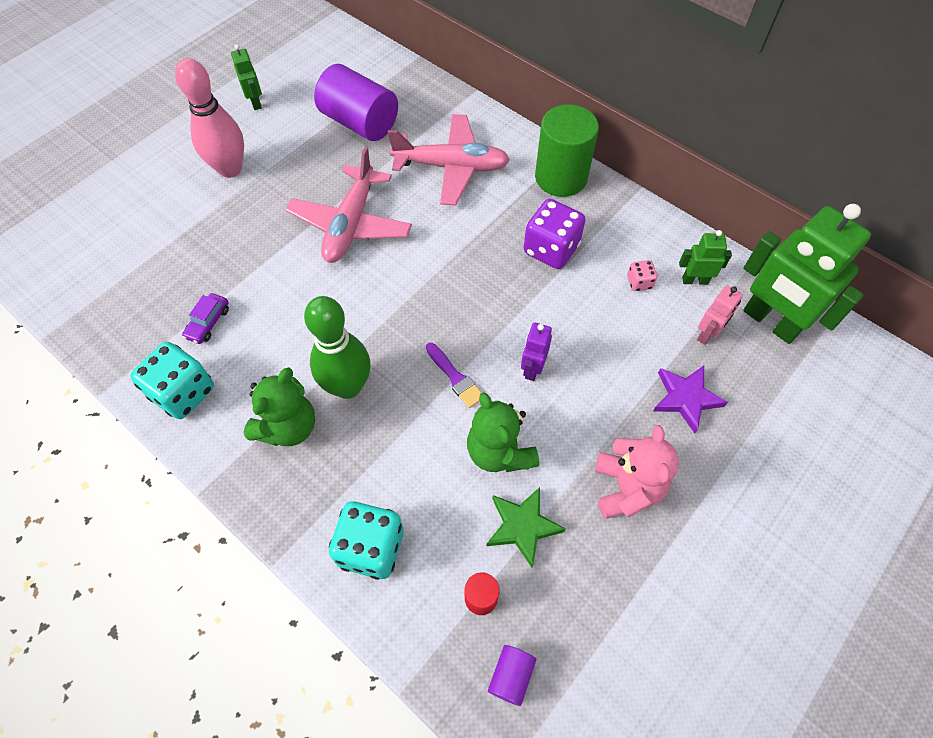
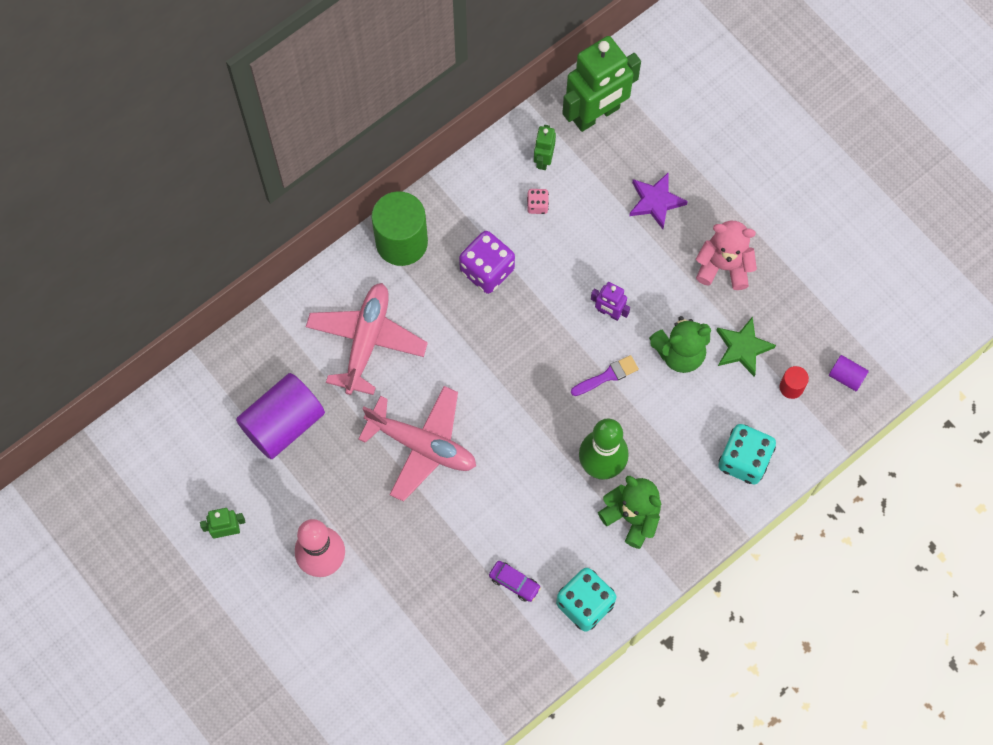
camera: 80 degrees left, 10 degrees up
(707, 334) = (599, 166): pink robot -> none

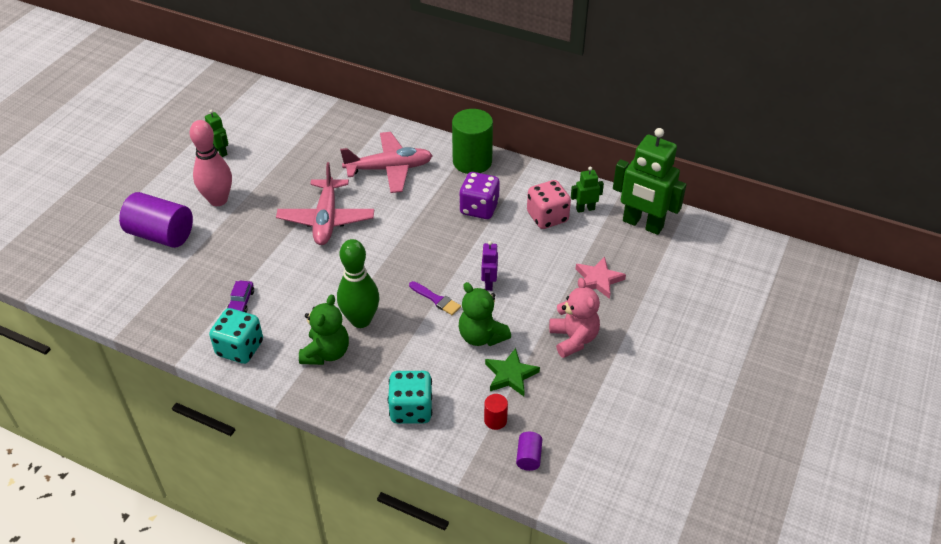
camera: 65 degrees right, 25 degrees down
(283, 423) = (308, 151): purple cylinder -> purple cylinder (161, 235)
(537, 205) = (547, 217): pink dice -> pink dice, size x2.06
(655, 201) = (598, 280): purple star -> pink star

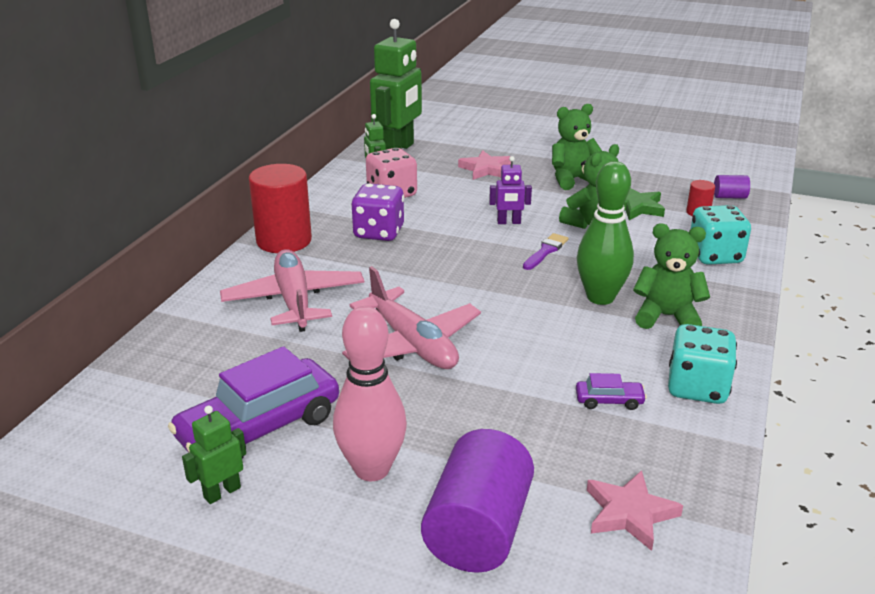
camera: 95 degrees left, 15 degrees down
(148, 292) = (629, 513): none -> pink star
(265, 161) = (259, 427): none -> purple car
(326, 219) = (412, 344): pink plane -> pink plane turned 60 degrees clockwise
(472, 161) = (284, 241): green cylinder -> red cylinder
(573, 339) = (572, 180): pink teddy bear -> green teddy bear

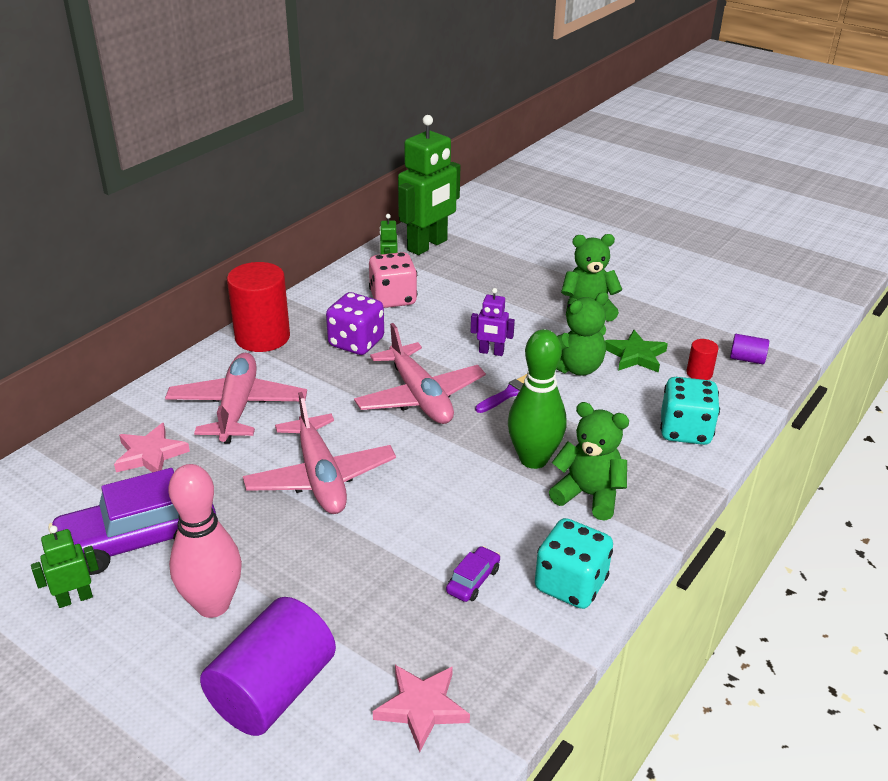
camera: 15 degrees right, 5 degrees up
(466, 265) = (420, 396): none -> pink plane
(486, 169) = (503, 283): pink star -> pink star (150, 454)
(609, 401) = (473, 580): purple car -> purple car turned 75 degrees counterclockwise

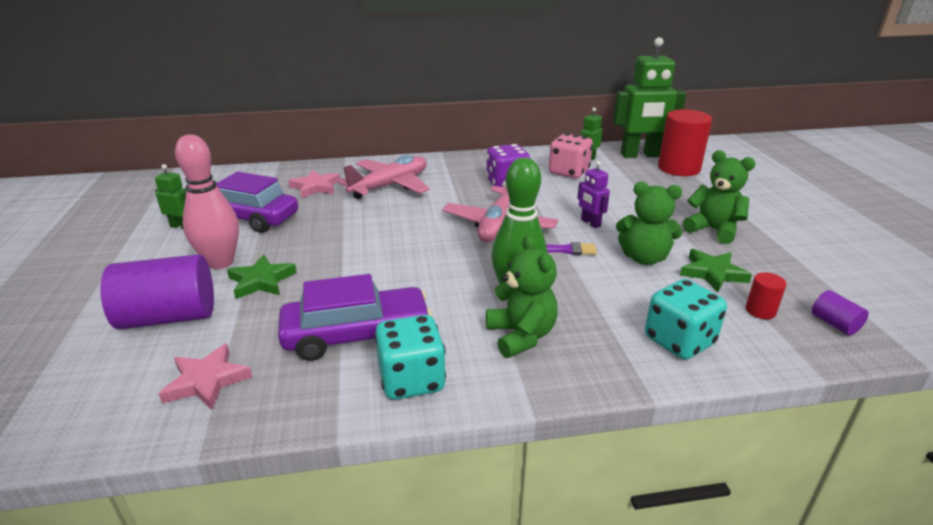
camera: 45 degrees right, 5 degrees down
(262, 337) = (458, 162): red cylinder -> red cylinder (678, 168)
(296, 593) = (261, 281): none -> green star
(320, 477) = (372, 235): pink plane -> none
(473, 580) = (357, 335): purple car -> purple car, size x2.33

